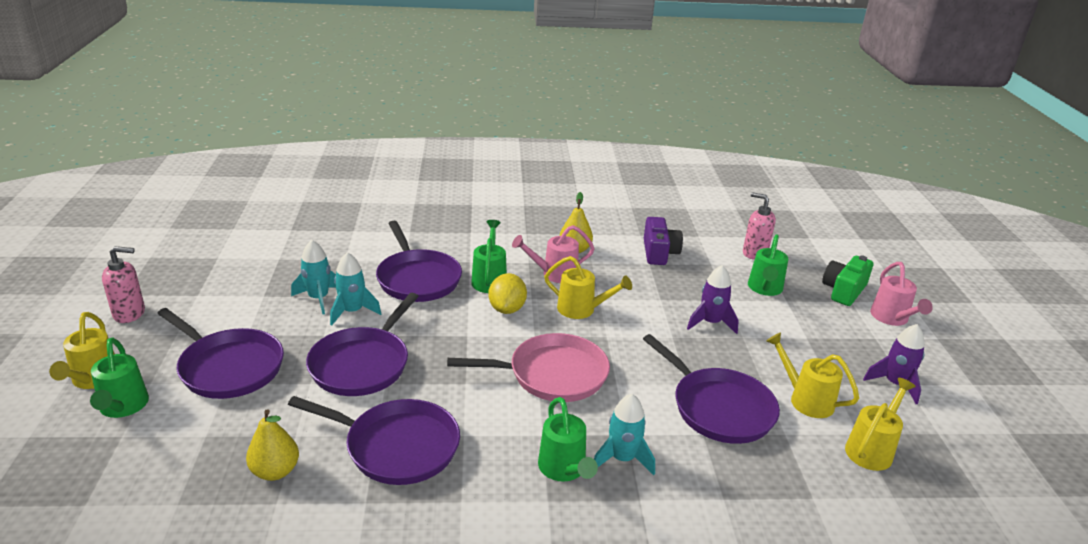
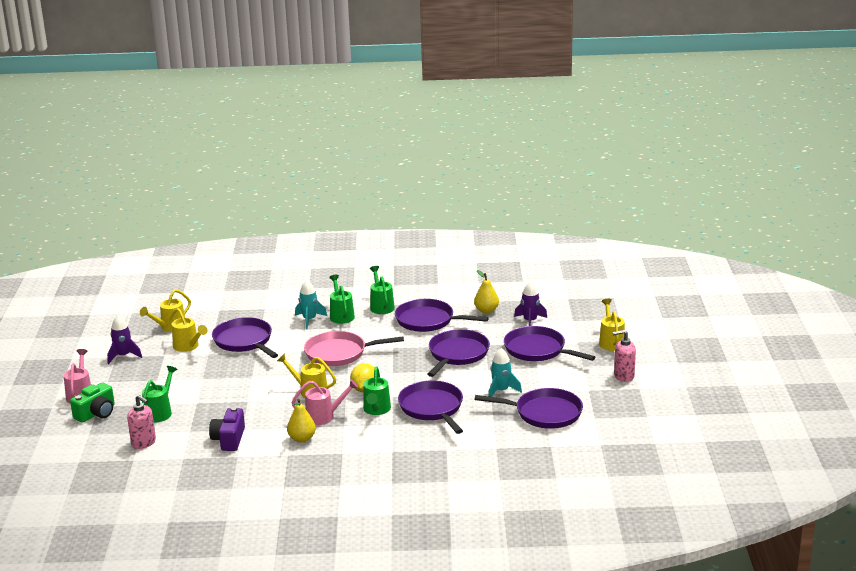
camera: 175 degrees left, 5 degrees down
(122, 407) = (583, 331): green watering can -> green watering can (381, 306)
(276, 266) = (545, 413): none -> purple pan
(352, 312) = (474, 383): turquoise rocket -> none
(710, 323) = (219, 386): purple rocket -> purple rocket (530, 321)

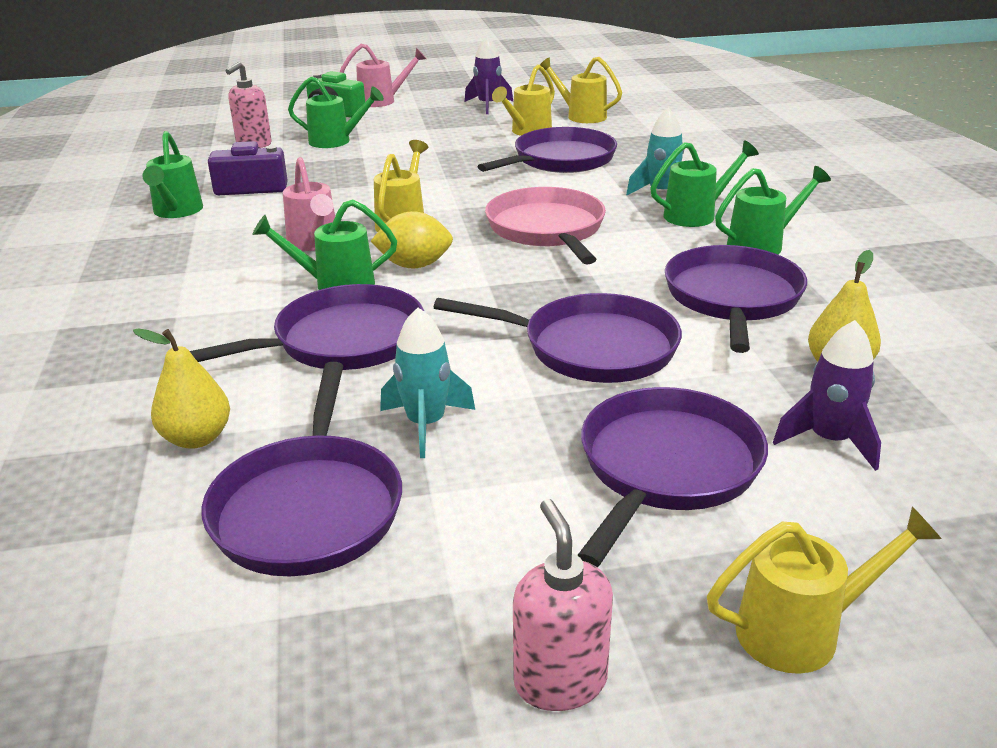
camera: 80 degrees right, 5 degrees up
(255, 463) = (176, 212): none -> green watering can
(302, 438) = (242, 235): yellow pear -> yellow pear (197, 438)

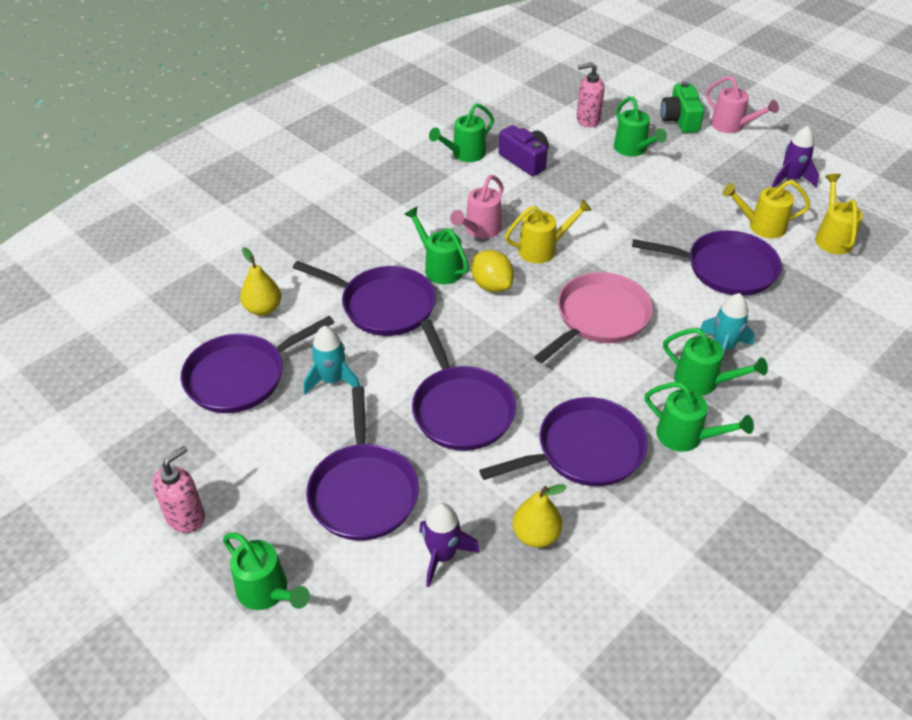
camera: 55 degrees right, 15 degrees up
(666, 467) = (363, 492): purple pan -> purple pan turned 90 degrees clockwise
(802, 631) = (267, 592): yellow watering can -> green watering can

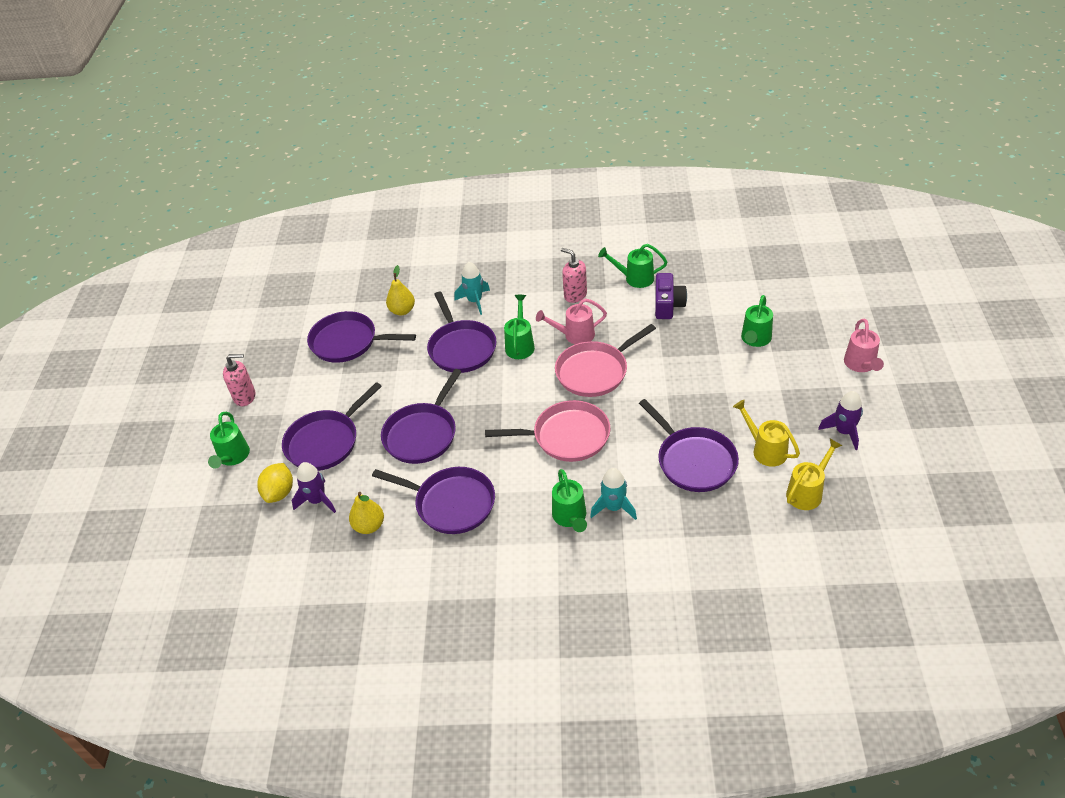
camera: 50 degrees right, 0 degrees up
(332, 380) = (384, 373): turquoise rocket -> turquoise rocket (475, 301)
(491, 285) = (534, 375): yellow lemon -> yellow lemon (279, 492)
(543, 249) = (595, 372): yellow watering can -> pink pan
(587, 120) = (754, 299): pink soap dispenser -> pink soap dispenser (575, 295)
(680, 120) = (826, 337): green camera -> none
(686, 437) = (514, 540): green watering can -> none

